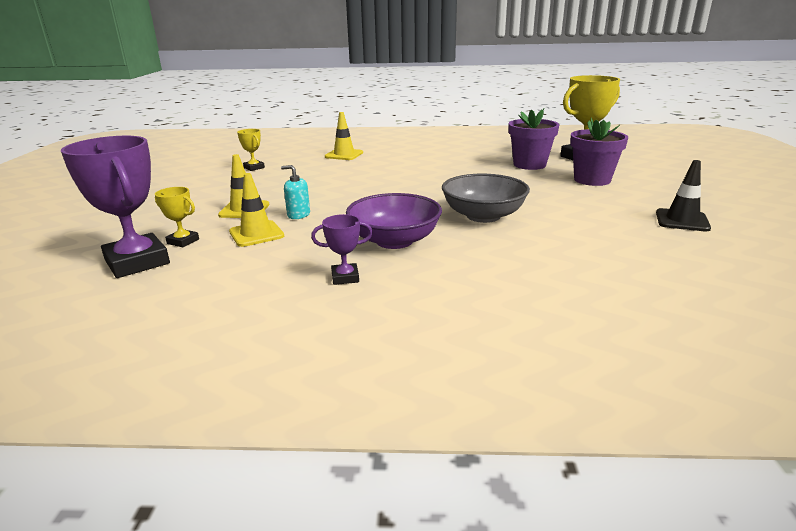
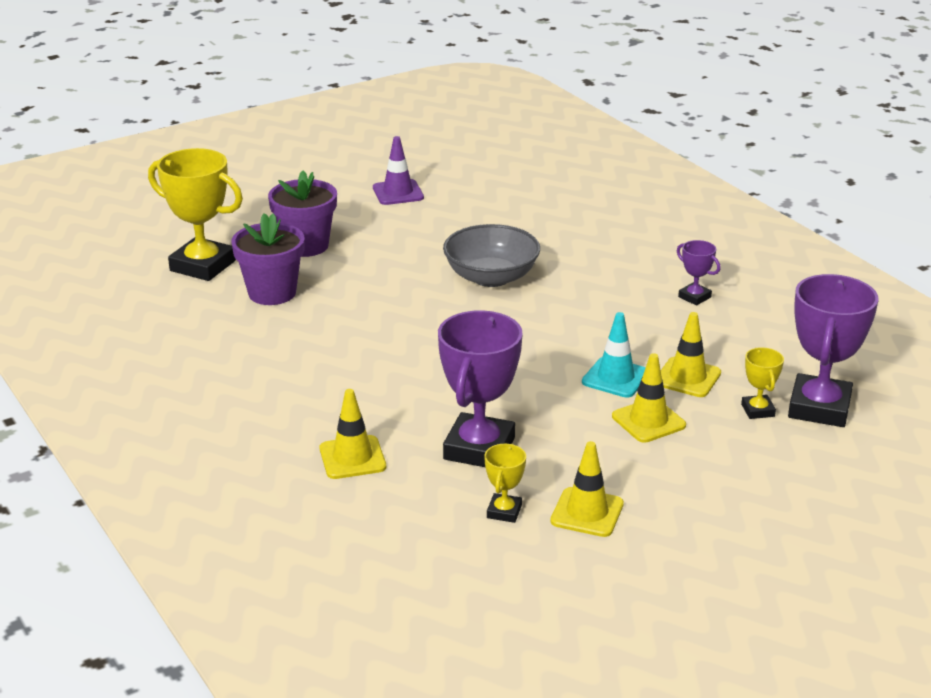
camera: 125 degrees left, 5 degrees up
(218, 179) = (587, 512): none -> yellow traffic cone
(298, 215) = (615, 378): turquoise soap dispenser -> turquoise traffic cone
(304, 173) = (479, 448): none -> purple trophy
(394, 241) = (604, 301): purple bowl -> none
(682, 220) = (398, 193): black traffic cone -> purple traffic cone

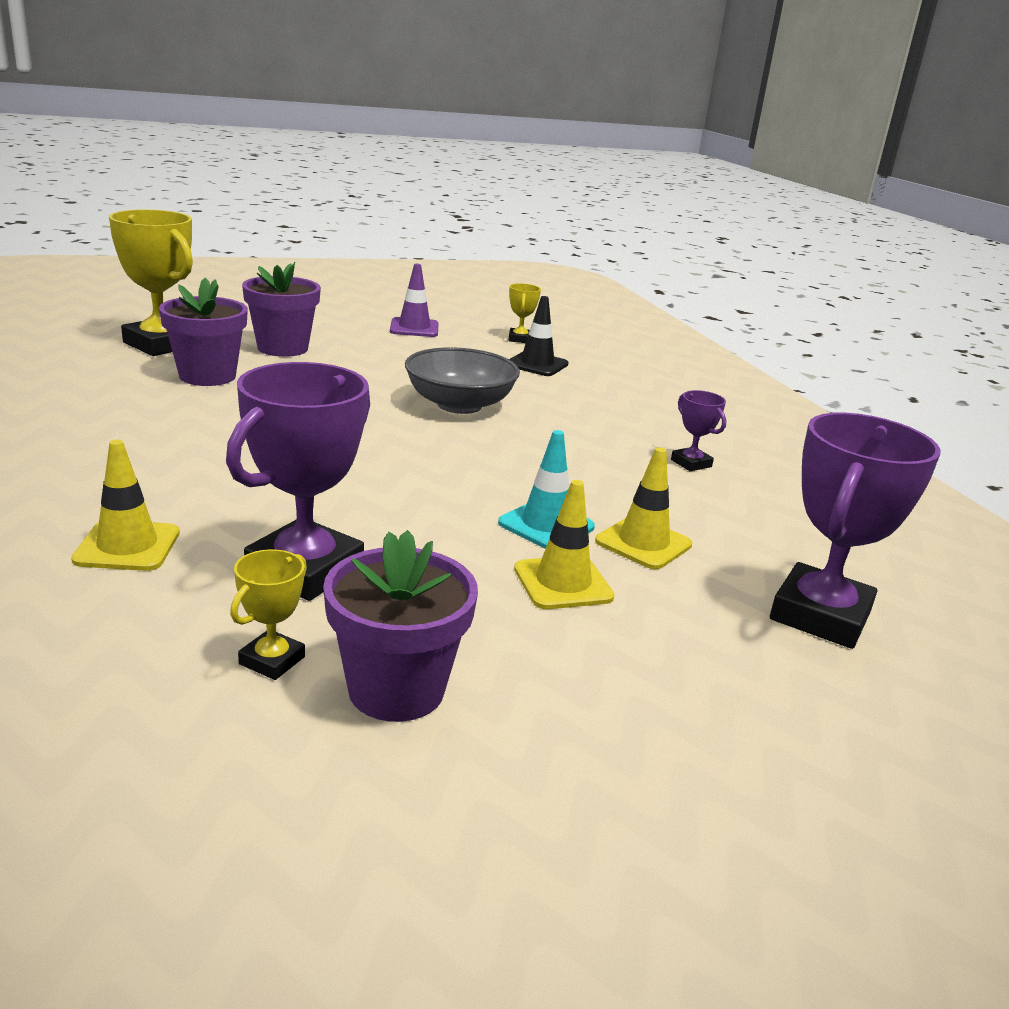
camera: 10 degrees right, 5 degrees down
(527, 215) = (537, 364): none -> black traffic cone
(587, 512) = (396, 689): yellow traffic cone -> purple flower pot
(758, 410) = (727, 601): yellow trophy -> yellow trophy (519, 339)

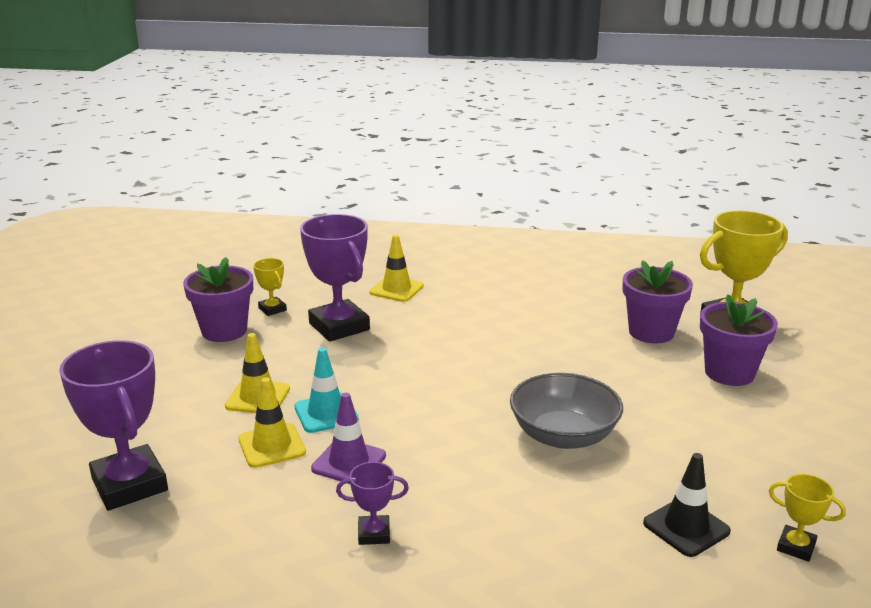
camera: 120 degrees right, 0 degrees up
(414, 328) = (823, 467): purple traffic cone -> purple traffic cone (349, 462)

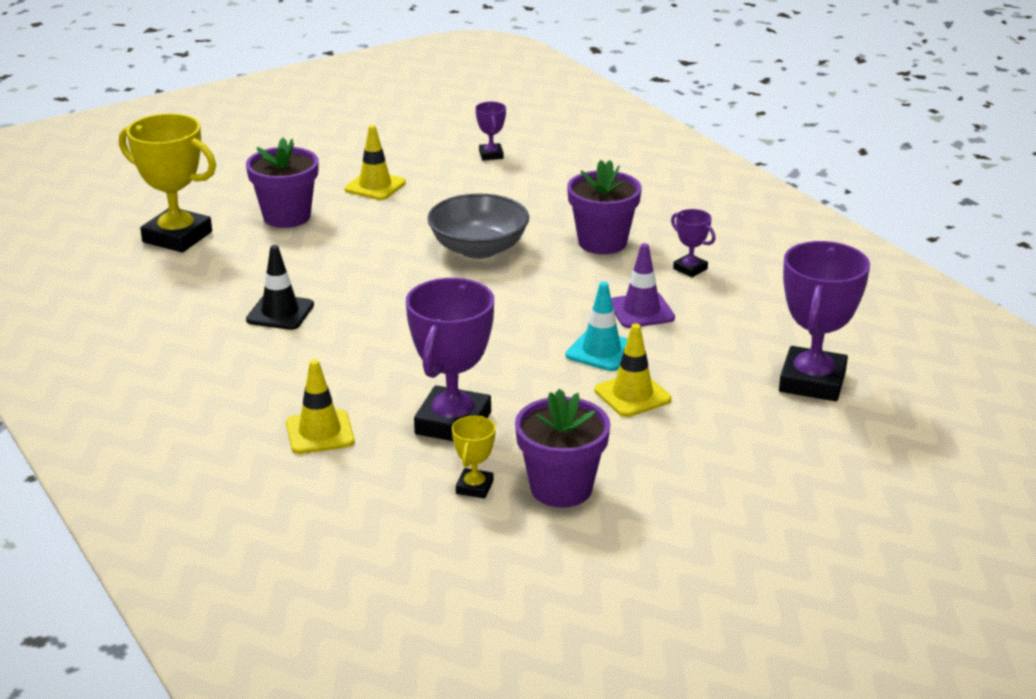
camera: 130 degrees left, 5 degrees up
(272, 446) = (676, 351): yellow traffic cone -> yellow traffic cone (375, 186)
(651, 332) = (248, 265): purple flower pot -> purple flower pot (602, 242)
(686, 527) = (521, 185): black traffic cone -> black traffic cone (280, 313)
(796, 547) = (491, 155): yellow trophy -> purple trophy

